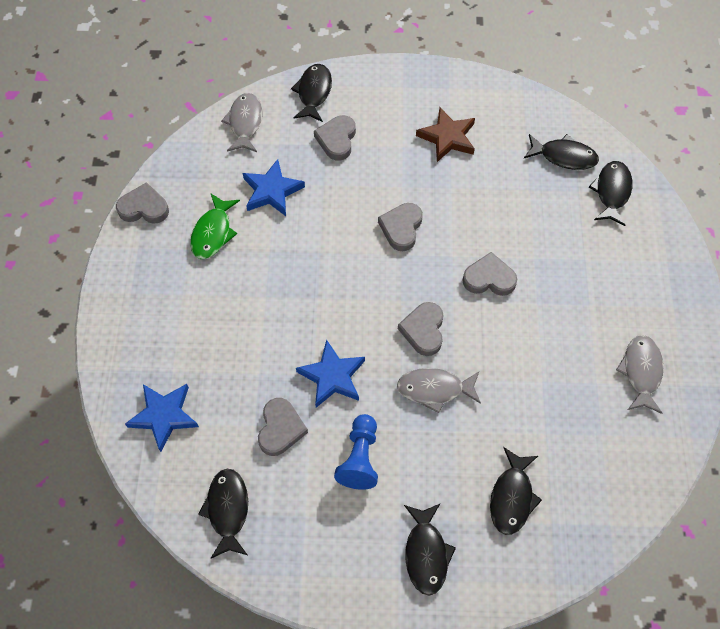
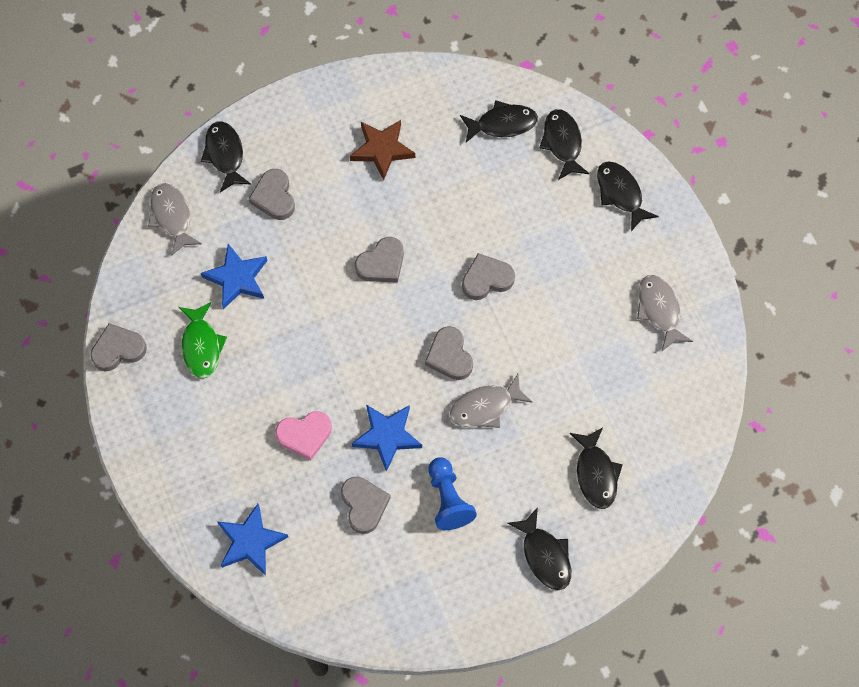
camera: 25 degrees left, 5 degrees up
(228, 510) = (354, 598): black fish -> black fish (620, 194)
(260, 344) = (304, 435): none -> pink heart
(401, 228) = (381, 263): grey heart -> grey heart turned 120 degrees counterclockwise

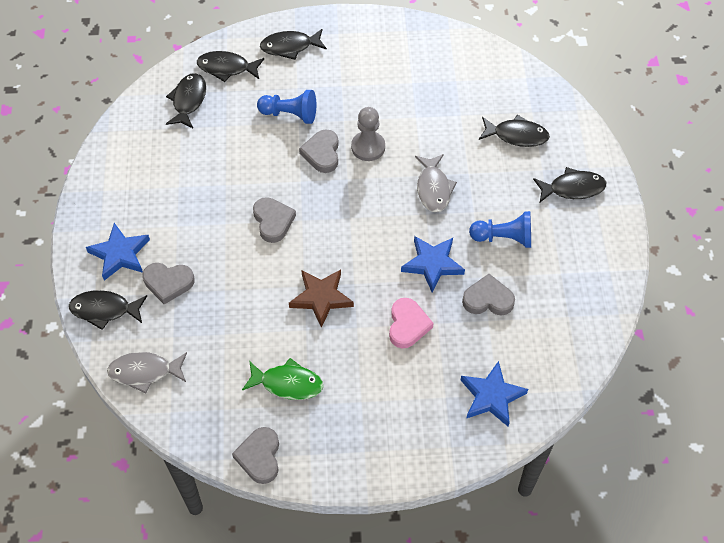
camera: 70 degrees left, 10 degrees down
(237, 278) = (234, 335): blue star -> blue star (120, 254)
(382, 150) = (166, 189): brown star -> brown star (321, 298)
(449, 356) = (379, 199): grey heart -> none
(514, 322) = (368, 147): none -> grey pawn
(526, 229) = (290, 114): none -> blue pawn
(659, 310) = (398, 55): grey fish -> none

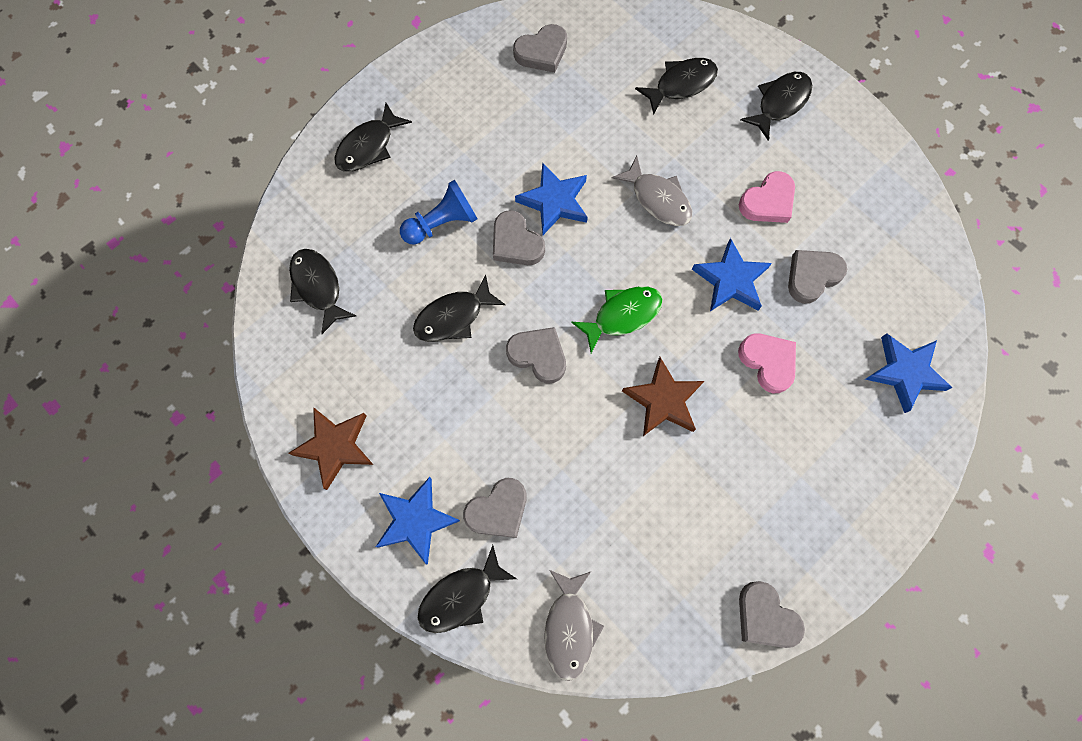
camera: 40 degrees left, 15 degrees up
(116, 186) = (335, 446): none -> brown star
(144, 372) = (569, 628): grey fish -> grey fish turned 45 degrees counterclockwise
(227, 68) = (324, 219): black fish -> black fish (453, 317)
(287, 383) = (718, 517): green fish -> green fish (622, 315)
(368, 147) = (554, 201): grey pawn -> blue star
(445, 61) = (542, 52): none -> grey heart
(504, 238) = (768, 202): blue pawn -> pink heart

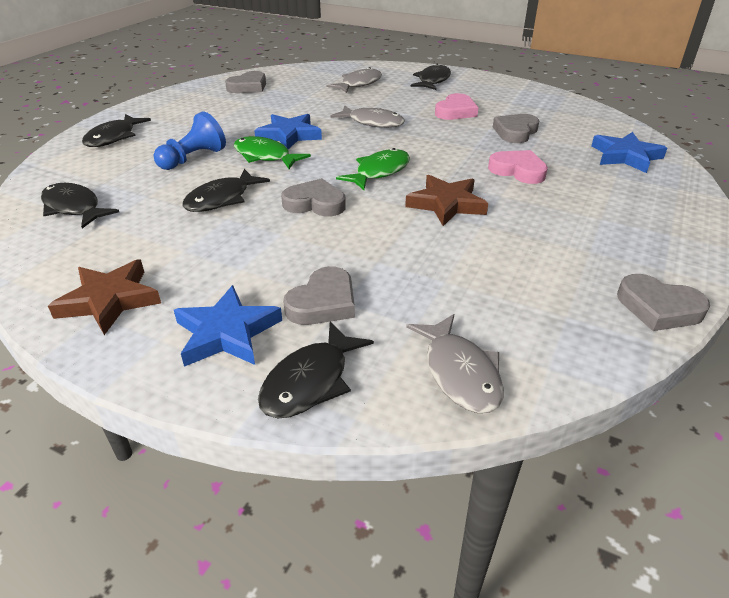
camera: 20 degrees left, 35 degrees down
(516, 243) = (265, 156): grey heart -> green fish
(681, 84) = (359, 84): black fish -> grey fish
(731, 280) = (456, 143): blue star -> none

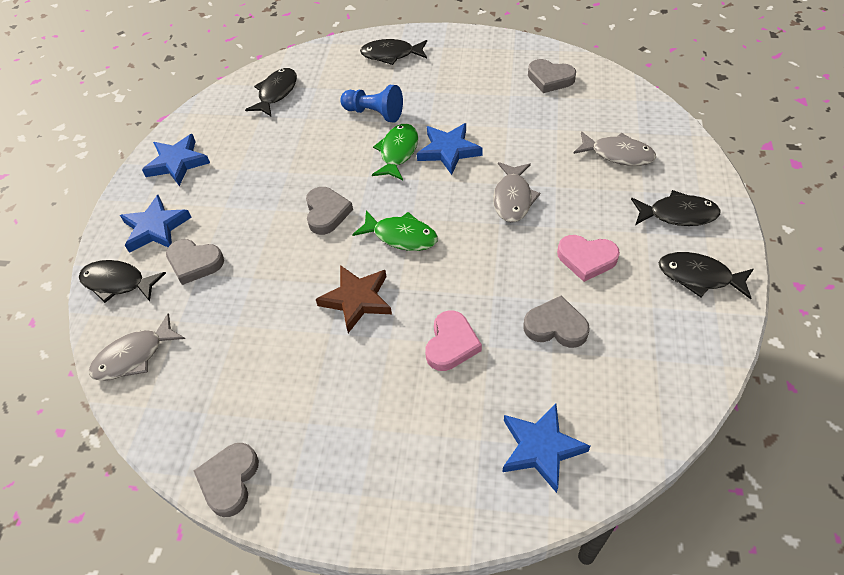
camera: 75 degrees right, 15 degrees up
(109, 300) = (177, 163): brown star -> blue star
(222, 199) = (314, 158): black fish -> black fish (699, 277)

